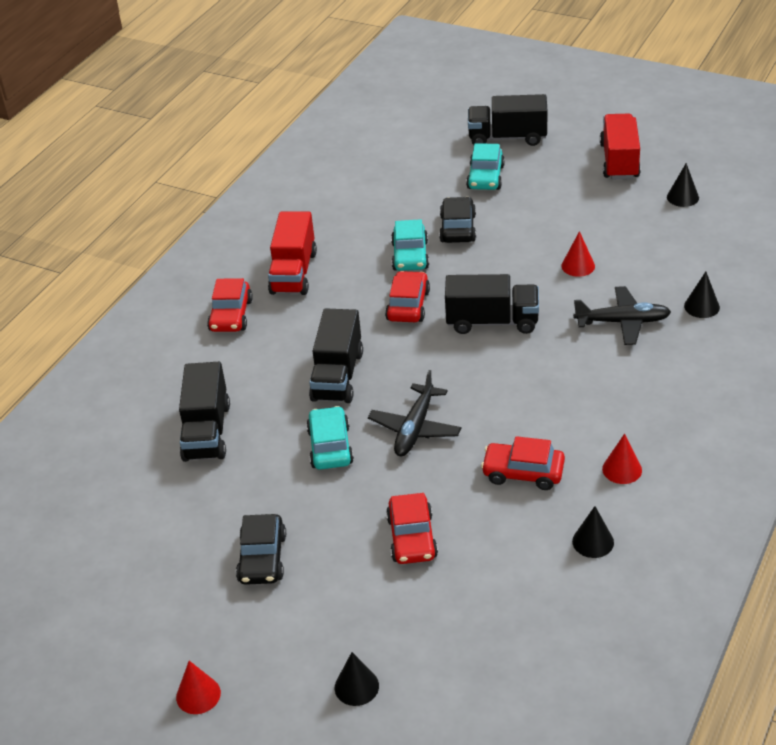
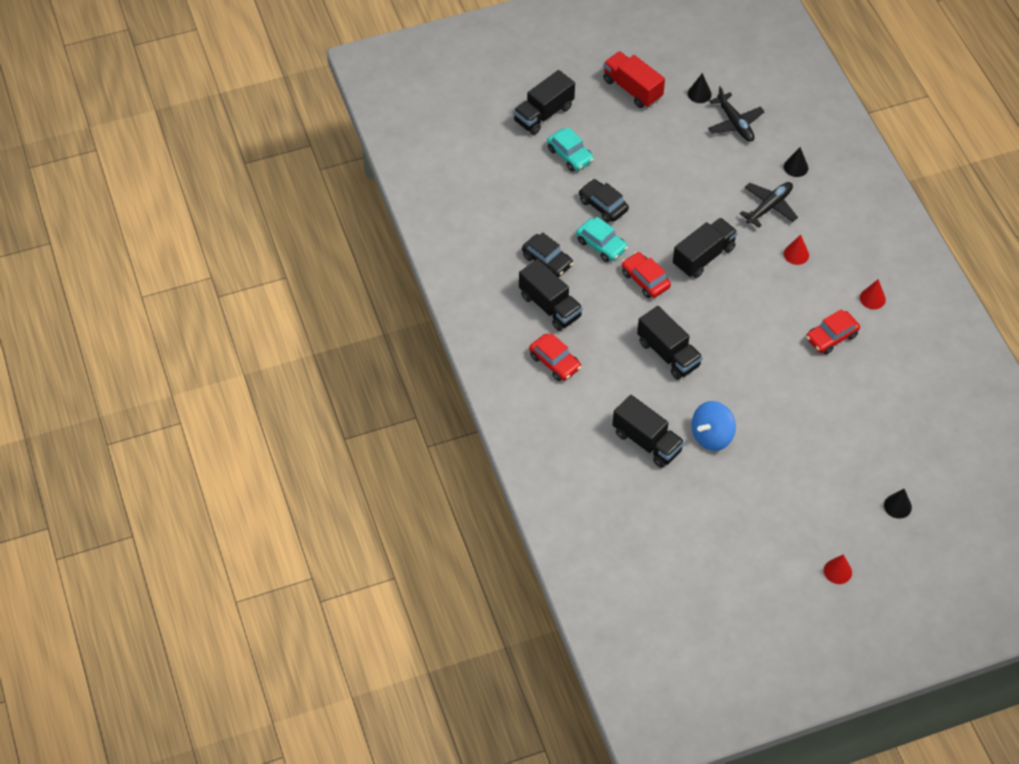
camera: 50 degrees left, 15 degrees up
(262, 558) = (773, 484): black car -> black car (547, 261)
(271, 471) = (711, 436): none -> blue spinning top
(294, 272) = (550, 306): red truck -> black truck
(330, 446) = (722, 398): turquoise car -> none
(412, 538) = (826, 414): red car -> none
(415, 428) = (749, 353): black plane -> black plane (735, 123)
(578, 266) = (702, 185): red cone -> red cone (796, 254)
(593, 542) = (906, 349): black cone -> none

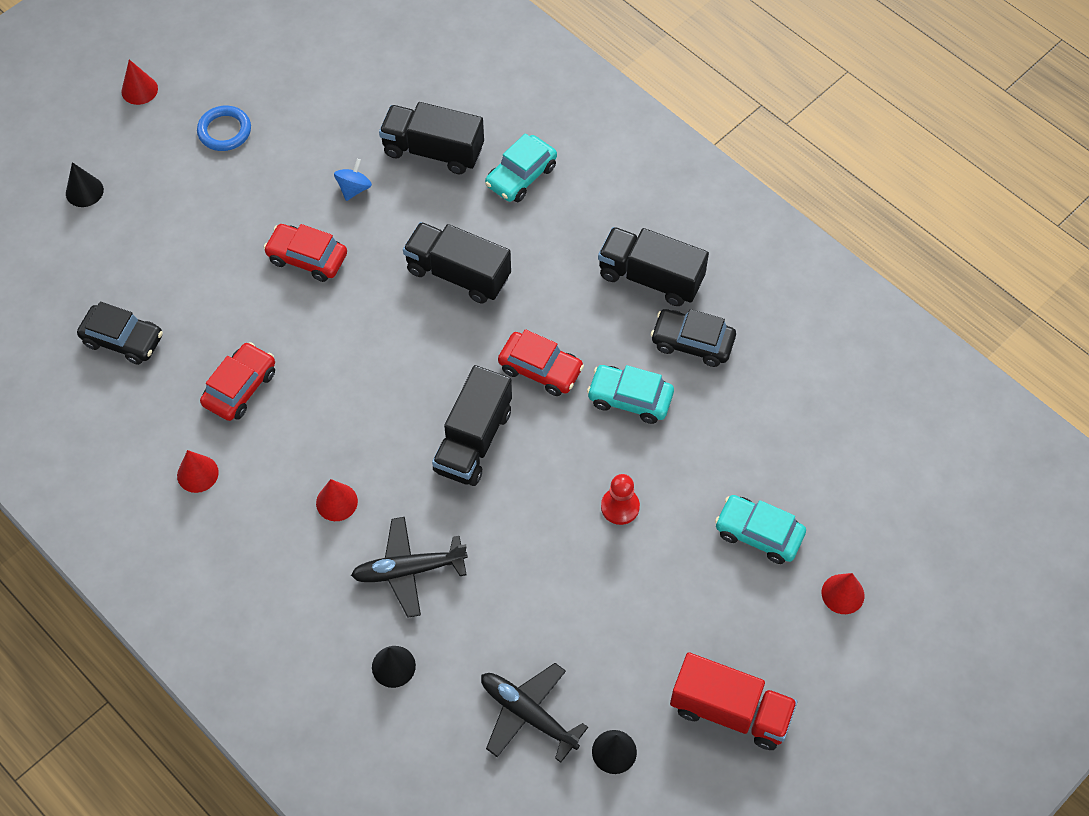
camera: 155 degrees right, 5 degrees up
(543, 114) = (842, 594): black truck -> red cone
(555, 362) = (601, 205): red car -> red car (307, 258)
(597, 401) = (521, 176): none -> turquoise car
(603, 205) = (661, 465): black car -> black car (123, 340)
(637, 194) = (620, 507): none -> red pawn
(711, 436) = (354, 188): blue spinning top -> blue spinning top, size x0.57
(769, 207) = (408, 570): black plane -> black plane turned 60 degrees clockwise
(786, 513) = (224, 131): none -> blue ring

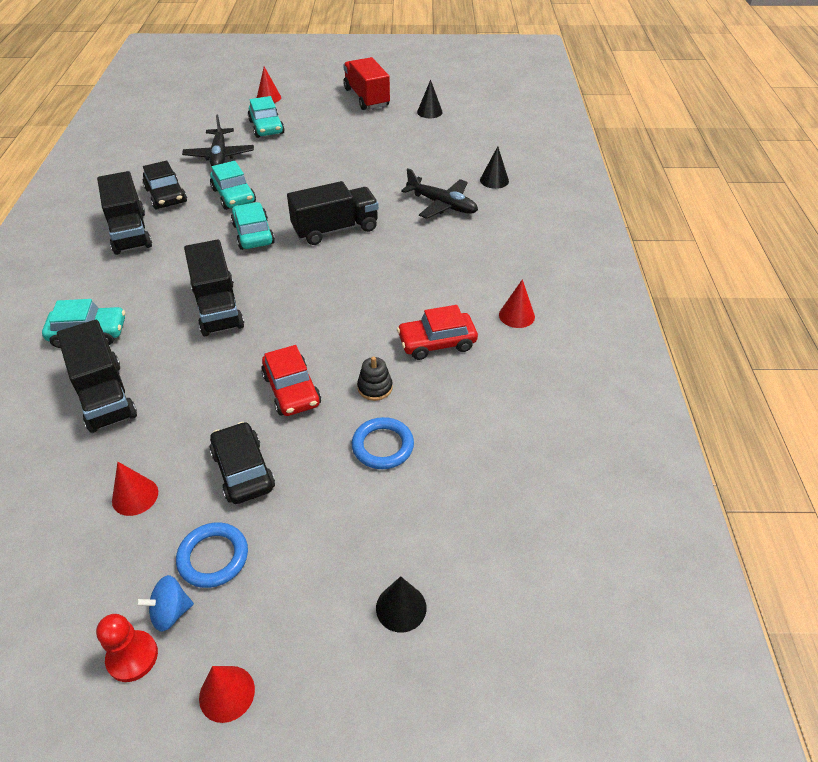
camera: 135 degrees left, 15 degrees down
(123, 340) = (490, 435): black car -> black car (243, 470)
(194, 271) = (382, 446): none -> blue ring
(247, 309) = (375, 388): none -> black stacking toy
(336, 502) = (445, 251): red cone -> red cone (135, 496)
(354, 188) = (193, 413): blue spinning top -> blue spinning top (170, 612)
(528, 714) = (451, 137): black plane -> black plane (219, 156)
(540, 369) = (253, 234): red car -> turquoise car
(620, 507) = (307, 166): red pawn -> red pawn (132, 657)

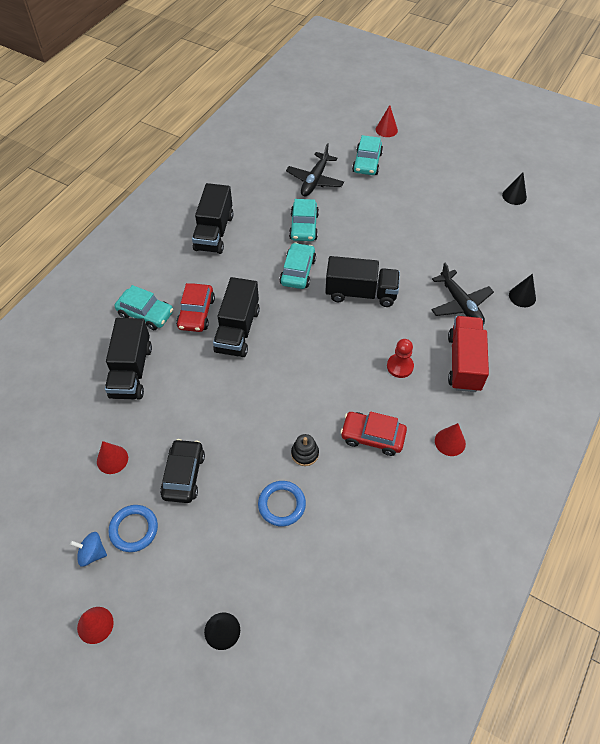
camera: 30 degrees right, 10 degrees up
(132, 657) = (59, 570): red pawn -> red pawn (400, 366)
(166, 196) = (256, 206): black car -> none
(292, 390) = (248, 427): red car -> red car (196, 313)
(366, 98) = (468, 159): red truck -> red truck (464, 363)

